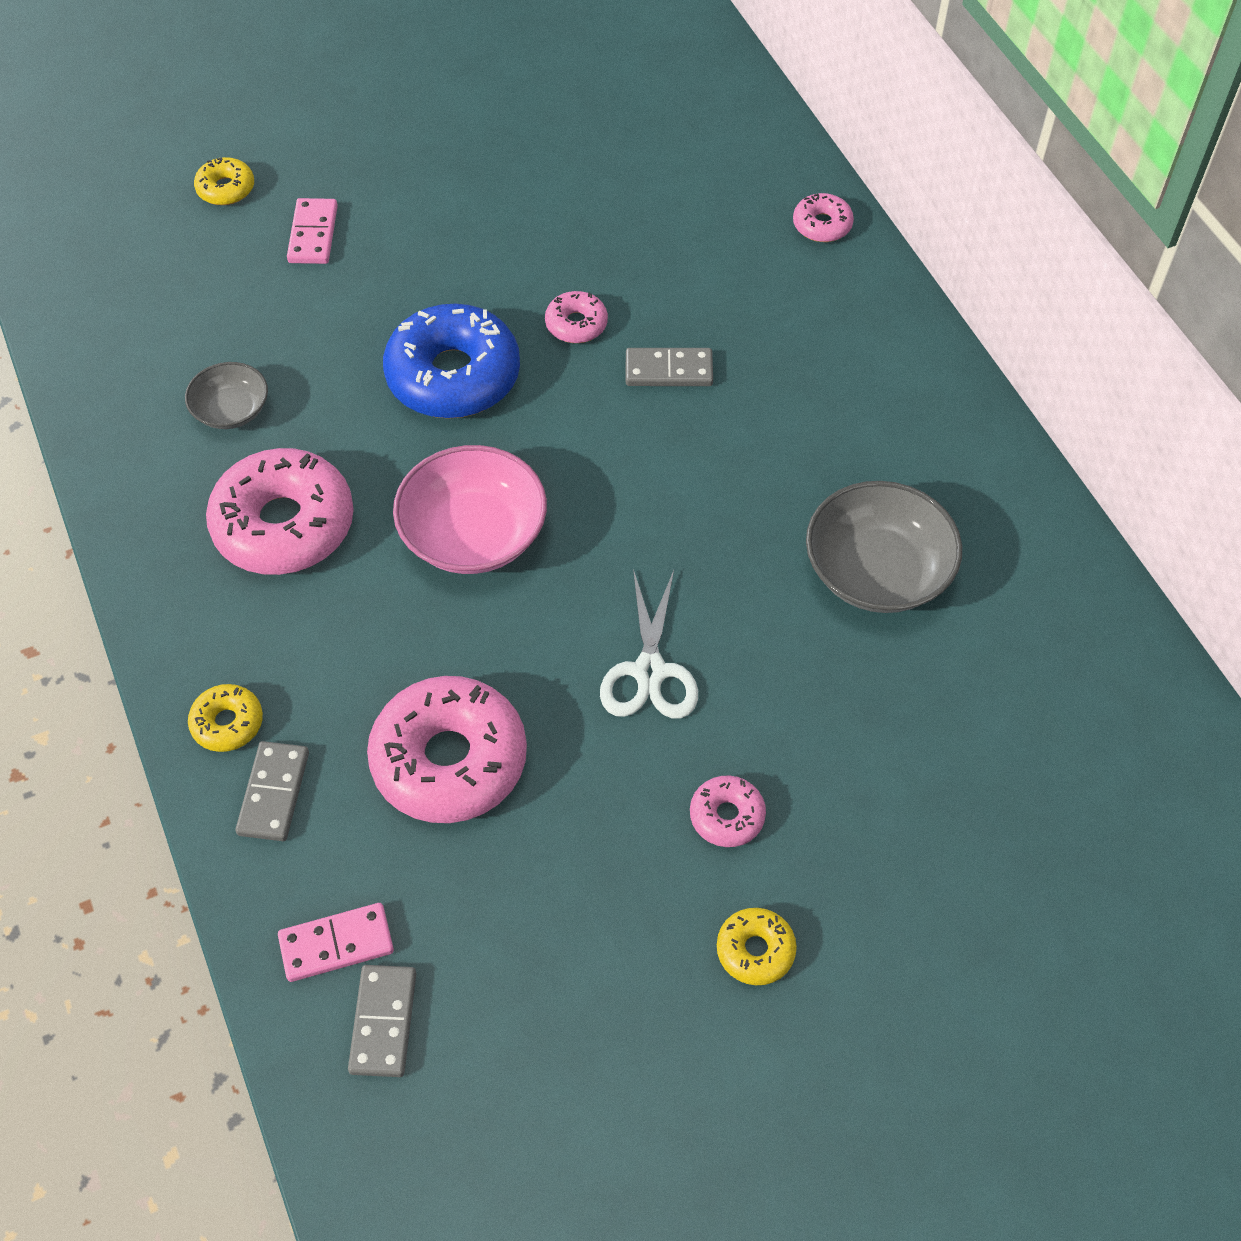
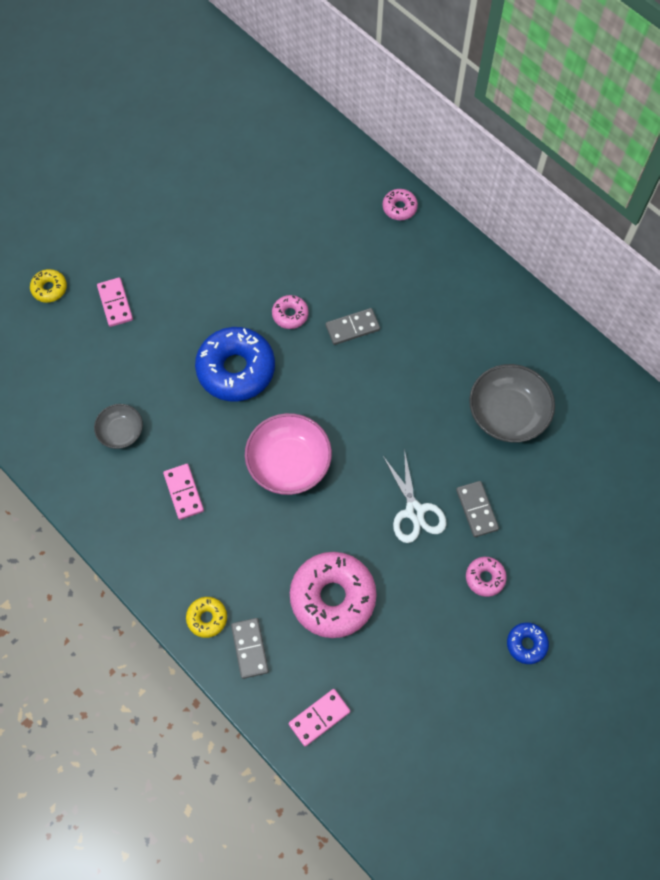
camera: 20 degrees left, 10 degrees up
(284, 525) = (183, 492): pink donut -> pink domino
(383, 1022) = (361, 749): grey domino -> grey domino (476, 509)
(755, 950) = (526, 644): yellow donut -> blue donut

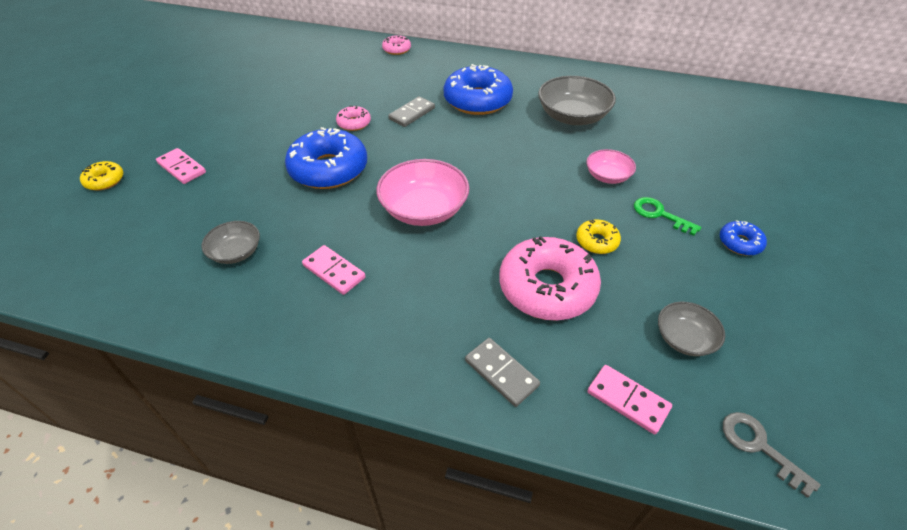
camera: 30 degrees left, 20 degrees down
(207, 618) = (433, 368): yellow donut -> yellow donut (597, 241)
(319, 717) = (627, 400): pink domino -> pink domino turned 75 degrees counterclockwise
(378, 797) = (759, 447): none -> grey key
(399, 698) = (684, 338): none -> grey bowl
(414, 511) = (560, 197): white scissors -> none
(429, 339) = (477, 100): none -> blue donut
(476, 509) = (607, 176): grey domino -> pink bowl
(485, 578) = (659, 214): pink donut -> green key

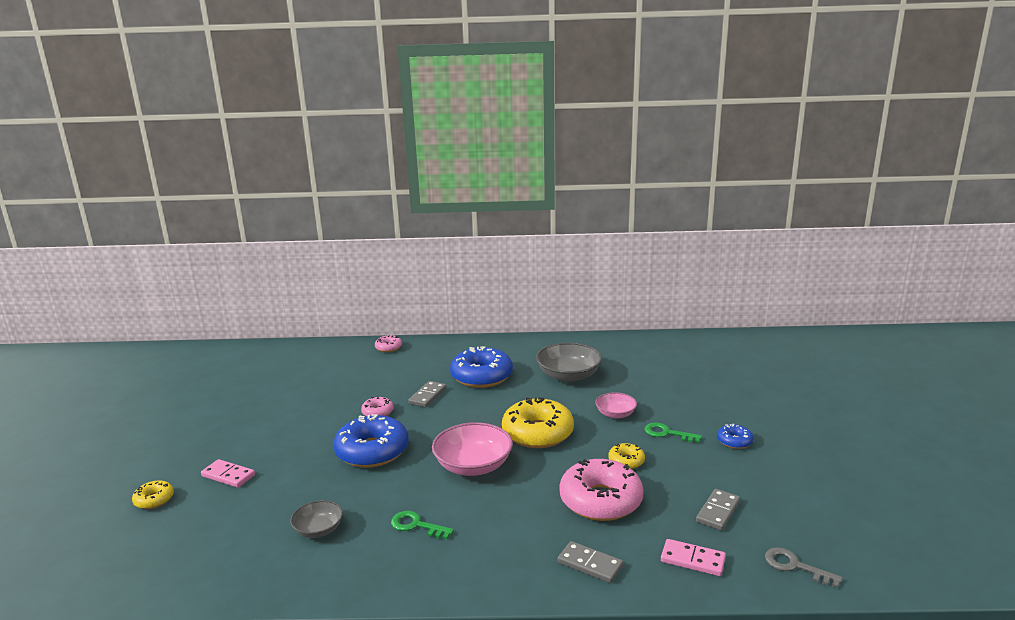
camera: 15 degrees left, 25 degrees down
(334, 271) = (416, 525): pink domino -> green key
(510, 183) = (537, 433): none -> yellow donut
(684, 338) = (718, 512): grey bowl -> grey domino

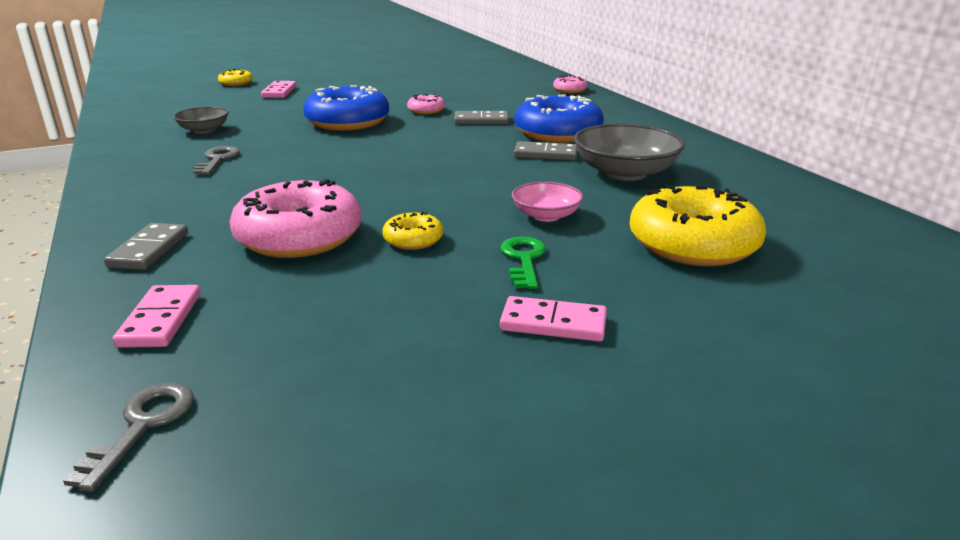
camera: 65 degrees right, 5 degrees up
(416, 525) = (217, 160): green key -> grey key
(473, 465) = (345, 162): pink bowl -> none
(537, 433) = (445, 179): yellow donut -> yellow donut (693, 244)
(718, 512) = (301, 329): grey domino -> grey domino (545, 154)
(734, 441) = (553, 323): blue donut -> pink domino

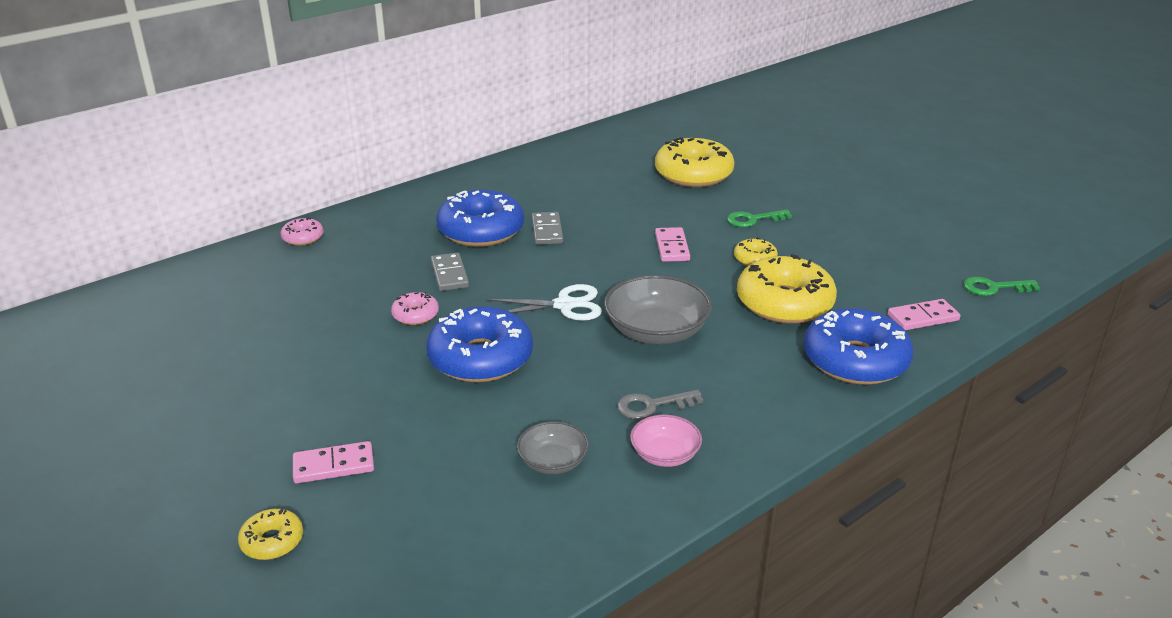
camera: 105 degrees left, 5 degrees up
(142, 426) = (994, 288): grey key -> green key
(149, 250) = (855, 360): grey domino -> blue donut
(299, 237) = (784, 303): pink donut -> yellow donut
(396, 148) = (564, 305): none -> white scissors
(546, 215) = (681, 219): pink bowl -> pink bowl (665, 454)
(553, 323) = (817, 205): pink domino -> pink domino (671, 247)
(625, 173) = (577, 197): grey bowl -> grey bowl (656, 331)

